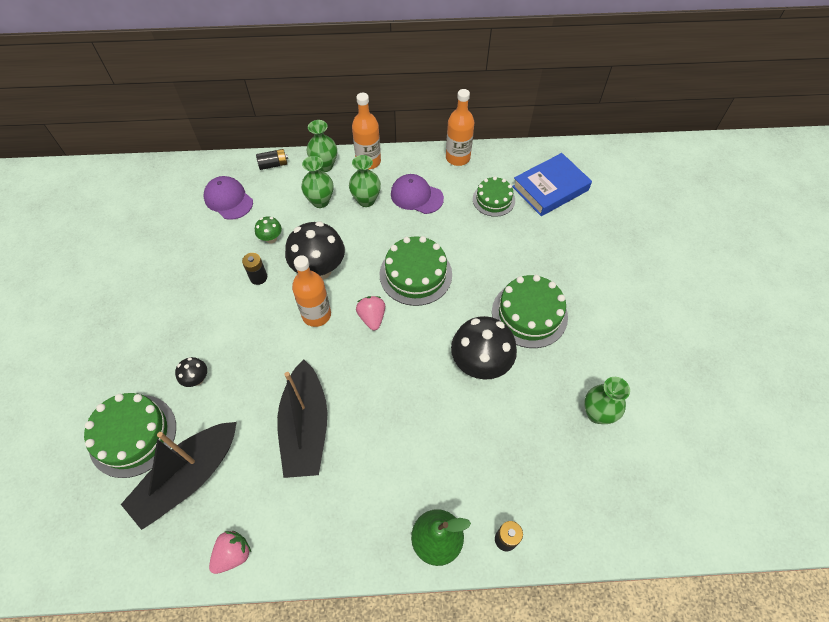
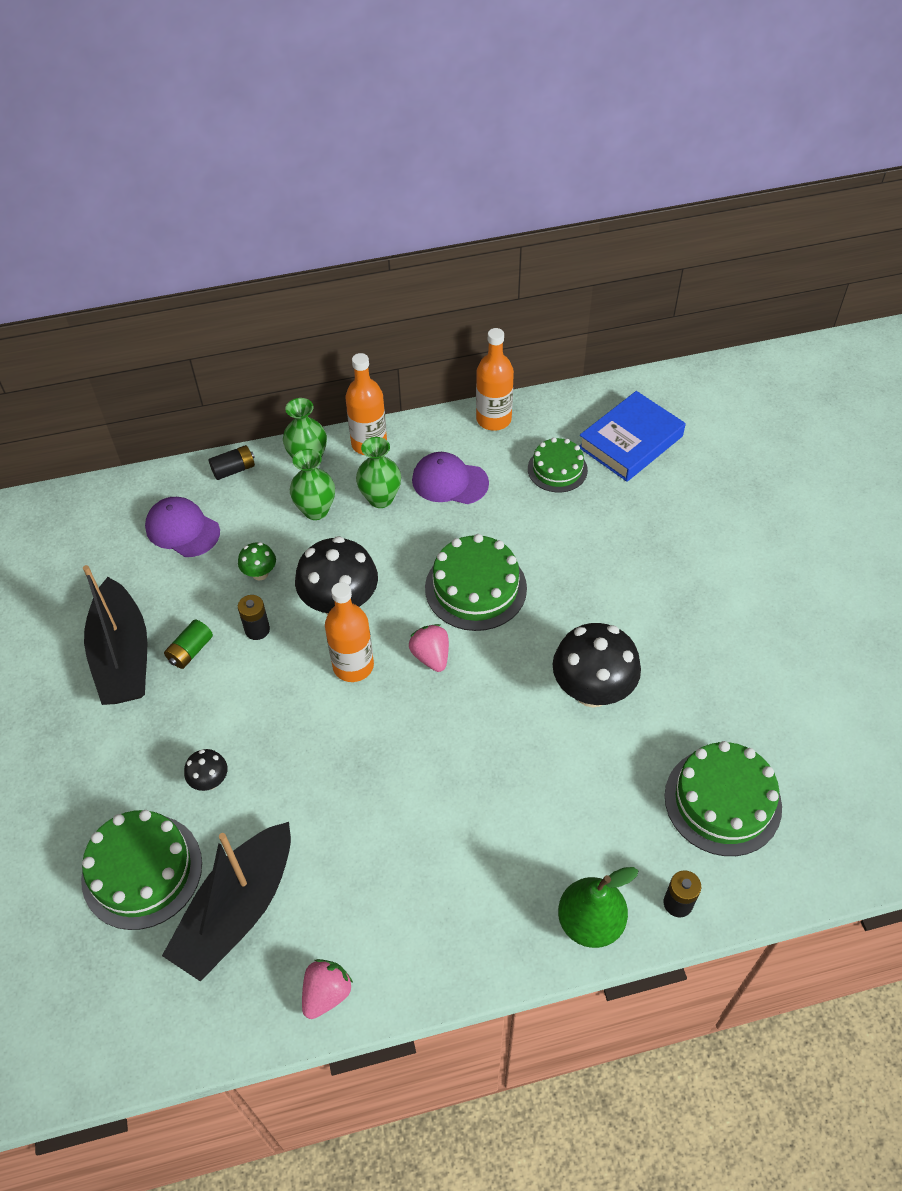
camera: 10 degrees left, 5 degrees down
(210, 284) = (191, 651): none -> green battery
(306, 427) = (379, 815): black boat -> black boat (123, 656)
(529, 314) = (641, 614): green cake -> green cake (722, 801)
(597, 413) = (758, 726): green vase -> none

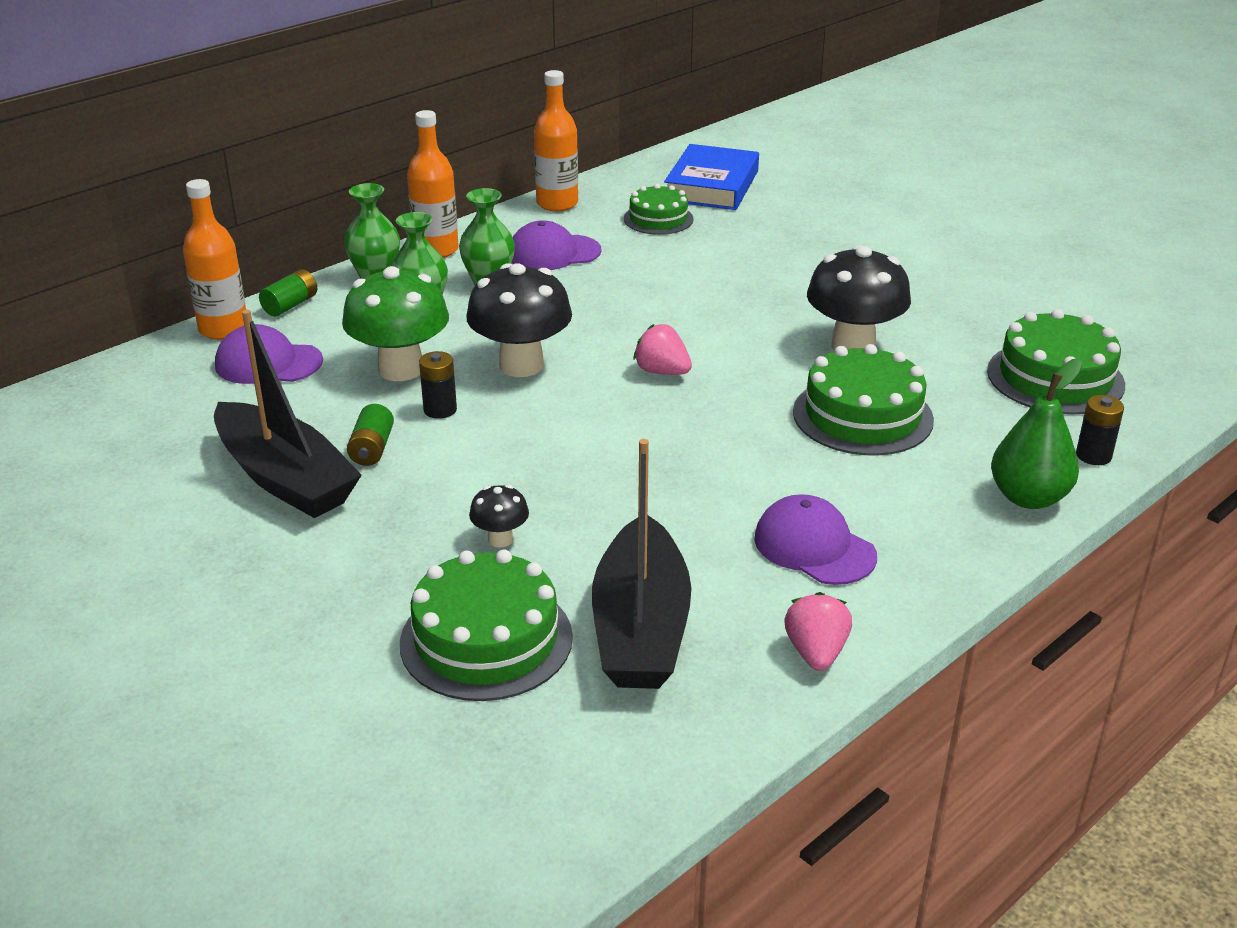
camera: 30 degrees left, 20 degrees down
(234, 469) = (290, 305): black battery -> green battery
(260, 573) = (401, 369): green mushroom -> green mushroom, size x2.10
(353, 666) = (582, 403): orange bottle -> orange bottle (223, 329)
(400, 893) = (814, 547): none -> purple cap
(475, 588) = (659, 314): green cake -> green cake (862, 416)

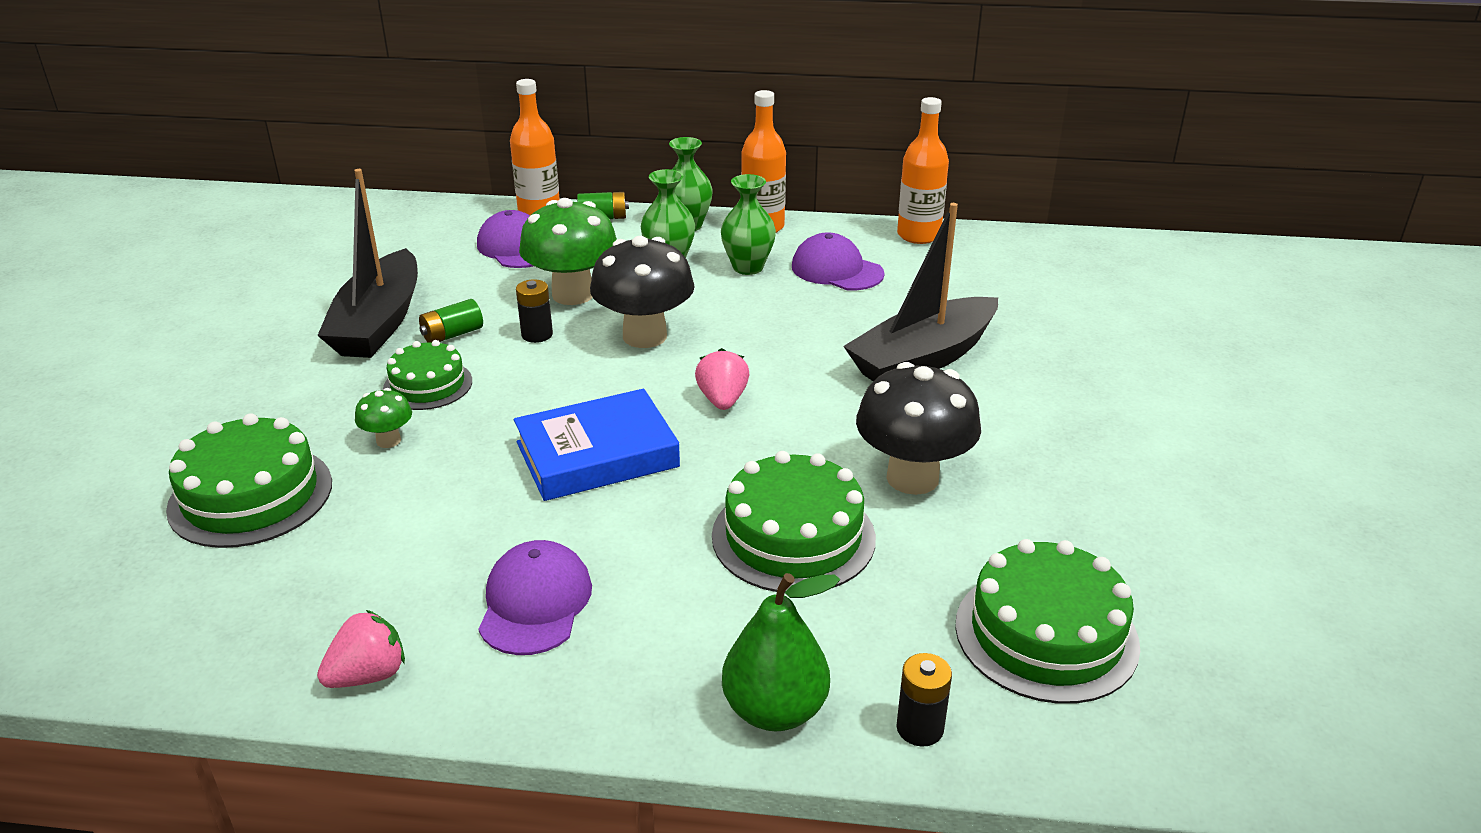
camera: 50 degrees right, 0 degrees up
(500, 539) = (388, 441): black mushroom -> green mushroom
(641, 628) = (326, 561): black boat -> black boat (922, 359)
(658, 219) = (974, 285): green cake -> green cake (428, 385)
(711, 186) = (1080, 281): blue book -> blue book (597, 454)

